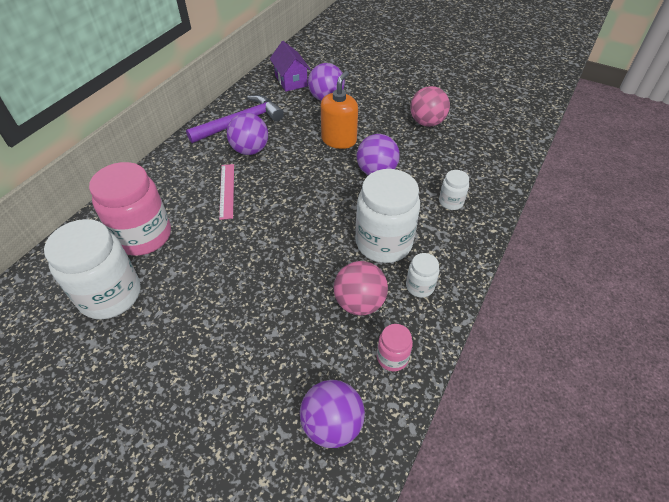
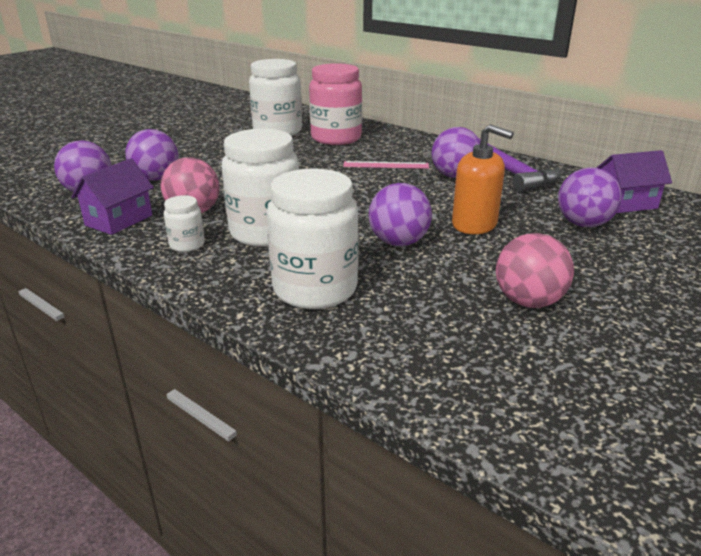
camera: 100 degrees right, 20 degrees down
(281, 370) = (156, 178): none -> purple ball
(392, 357) = (119, 220): pink jar -> purple house
(451, 202) = (315, 289): white jar -> white jar, size x2.12

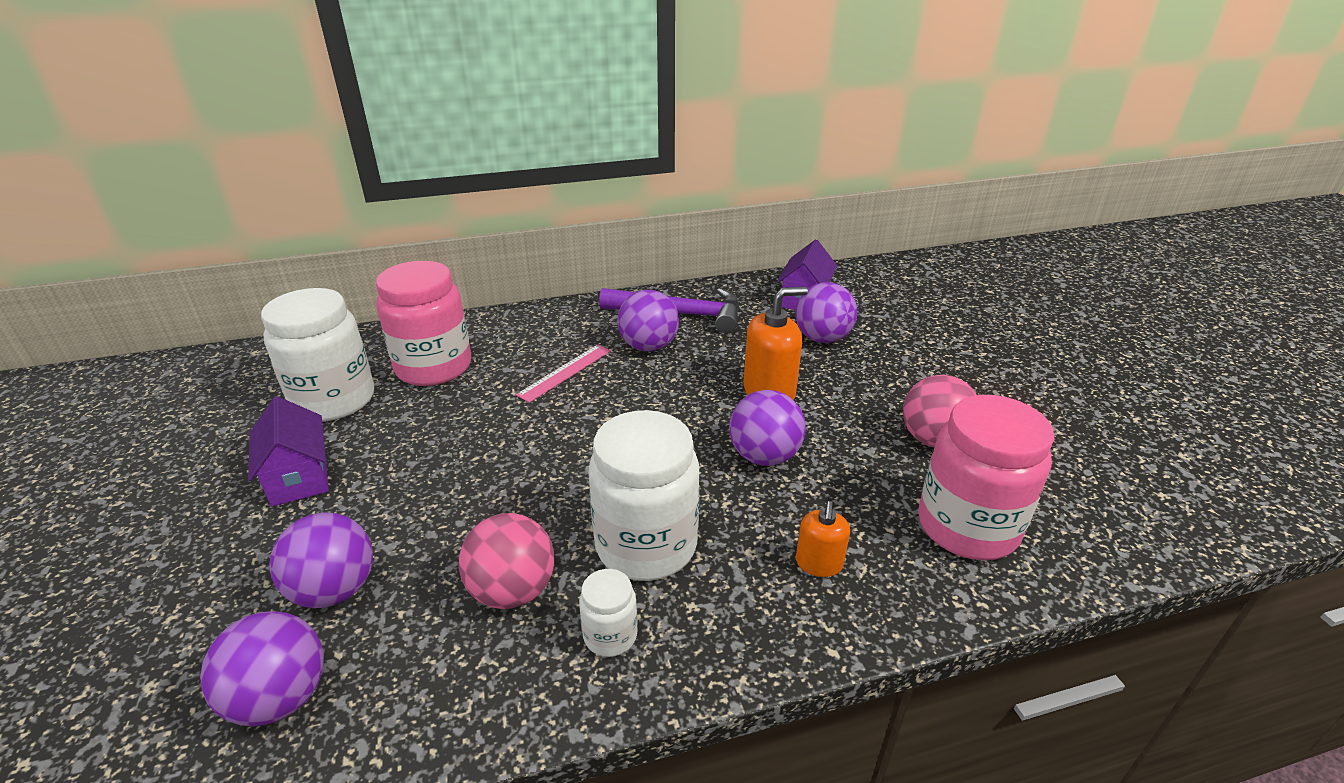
camera: 55 degrees left, 5 degrees up
(119, 220) = (447, 689): purple house -> purple house (299, 477)
(315, 289) = (819, 563): white jar -> orange soap dispenser
(434, 341) = (967, 527): none -> pink jar

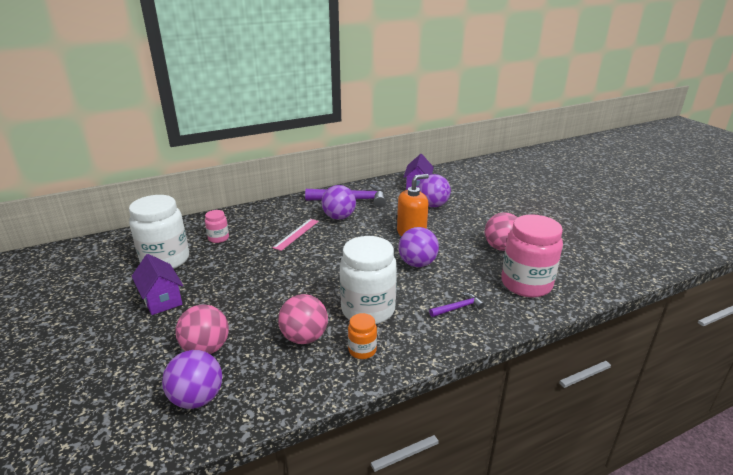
camera: 10 degrees left, 5 degrees down
(335, 590) = (206, 349): purple ball -> pink ball
(434, 367) = (218, 238): pink jar -> pink jar, size x0.47
(610, 635) = (362, 350): white jar -> orange jar
(819, 563) = (458, 308): orange soap dispenser -> purple hammer

